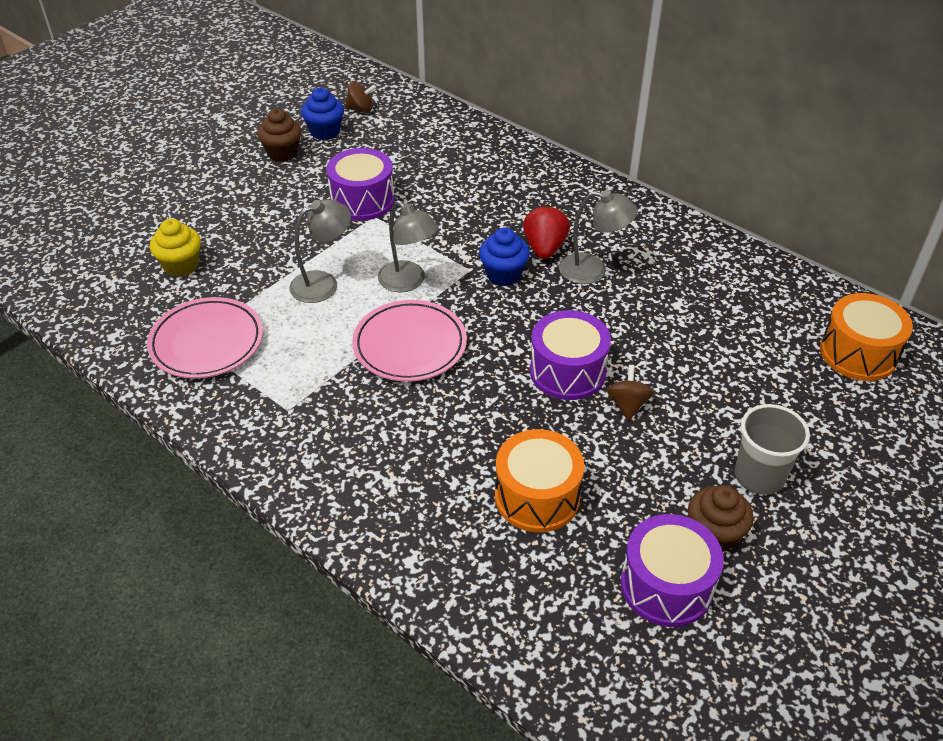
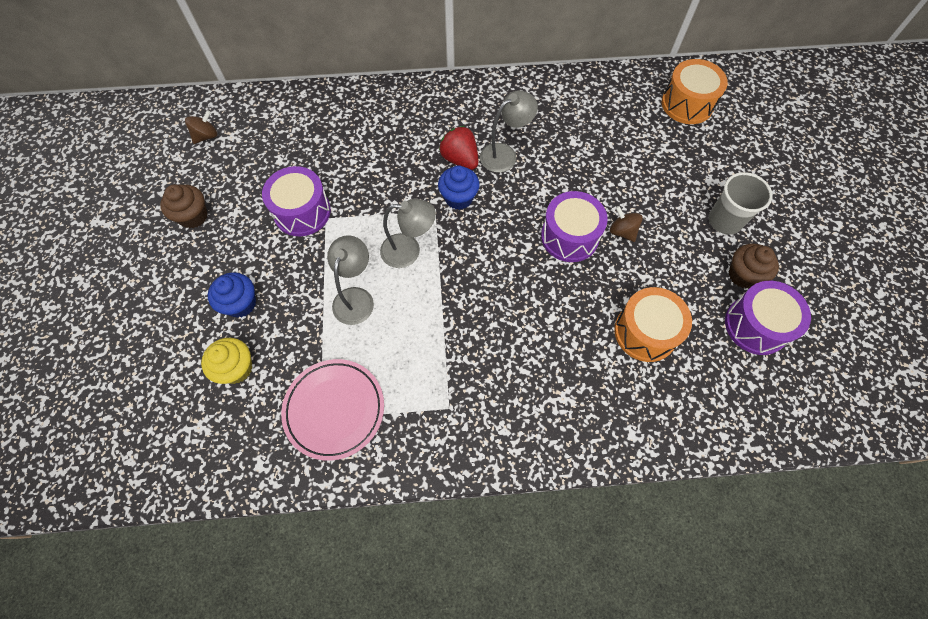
camera: 45 degrees left, 20 degrees up
(325, 131) = (203, 174): blue cupcake -> blue cupcake (241, 304)
(410, 345) = (465, 296): pink plate -> none

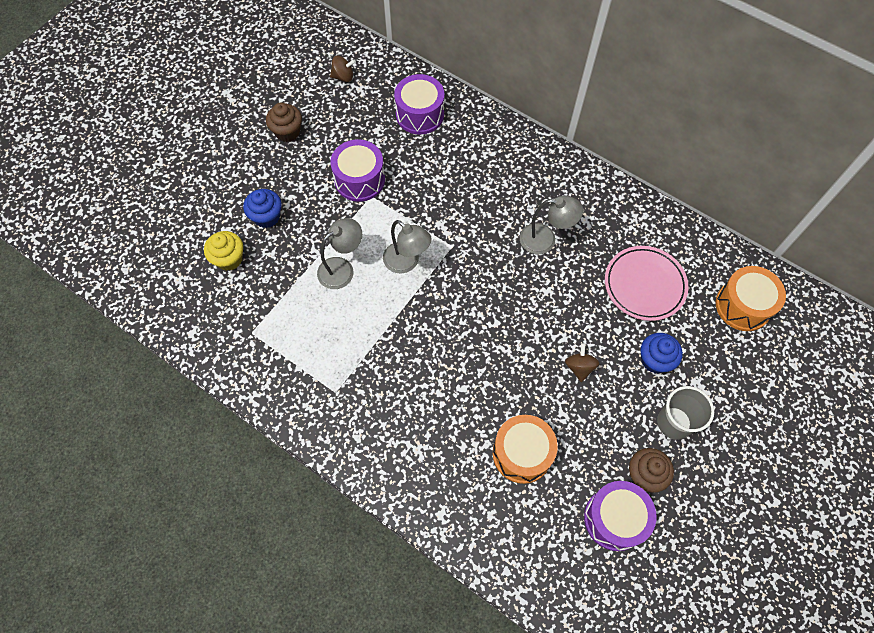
camera: 40 degrees right, 0 degrees up
(334, 410) = (264, 334): pink plate -> pink plate (644, 285)
(458, 198) = (478, 249): blue cupcake -> blue cupcake (654, 360)
(460, 159) = (507, 220): red strawberry -> none
(569, 236) = (534, 340): purple drum -> purple drum (420, 114)

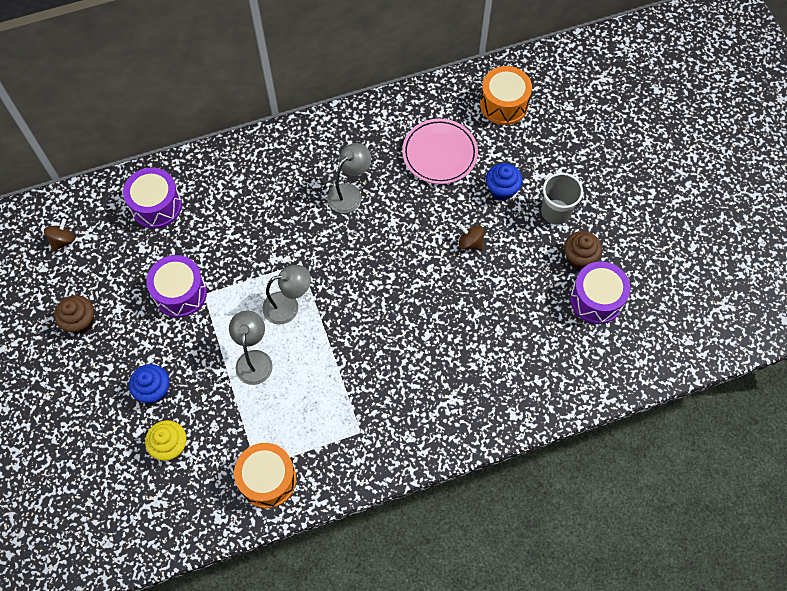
camera: 55 degrees left, 0 degrees up
(522, 453) = (507, 328): orange drum -> orange drum (267, 479)

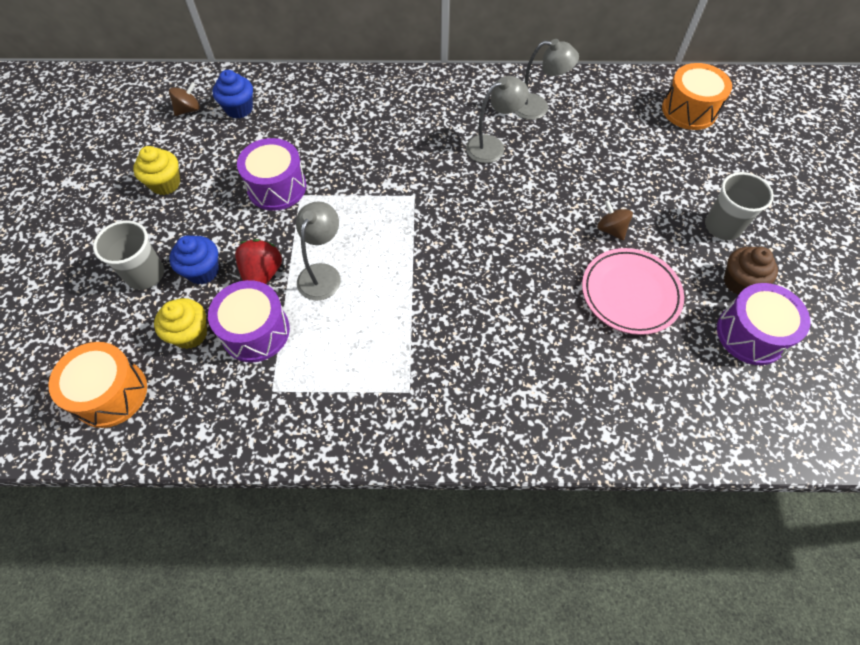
camera: 20 degrees right, 5 degrees down
(80, 321) = (165, 184): brown cupcake -> yellow cupcake
(107, 409) = (145, 274): none -> grey cup
(156, 206) = (292, 105): purple drum -> purple drum (255, 331)
(205, 376) = (262, 274): none -> red strawberry
(267, 479) = (278, 408): orange drum -> orange drum (110, 393)
(288, 306) = (383, 232): grey lamp -> grey lamp (538, 107)
(439, 154) = (603, 136): pink plate -> pink plate (630, 294)
(502, 190) = (663, 188): blue cupcake -> blue cupcake (239, 109)

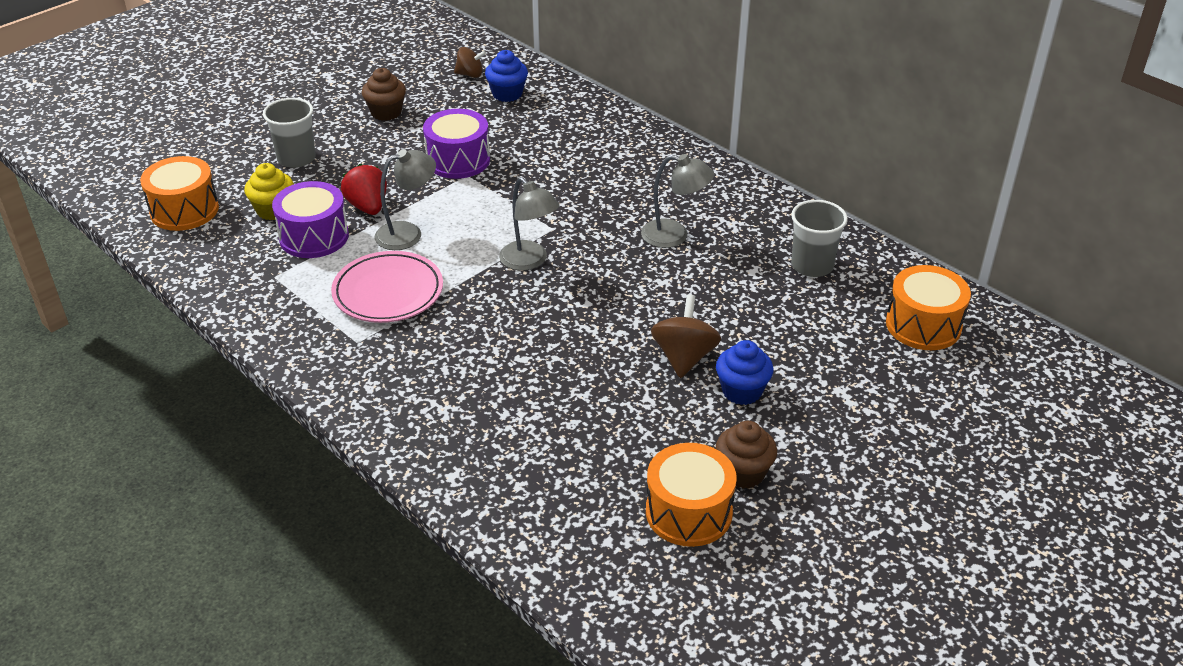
camera: 45 degrees right, 20 degrees down
(165, 184) = (386, 112): yellow cupcake -> brown cupcake
(203, 271) = (333, 180): blue cupcake -> blue cupcake (742, 391)
(262, 274) = (368, 207): red strawberry -> red strawberry turned 75 degrees counterclockwise
(538, 107) = (764, 234): grey lamp -> grey lamp (529, 261)
(611, 229) = (684, 357): brown spinning top -> brown spinning top, size x1.56
(630, 294) = (625, 409): pink plate -> pink plate (388, 292)
(722, 226) = (798, 426): grey cup -> grey cup (812, 265)
(751, 334) = (688, 512): purple drum -> orange drum

